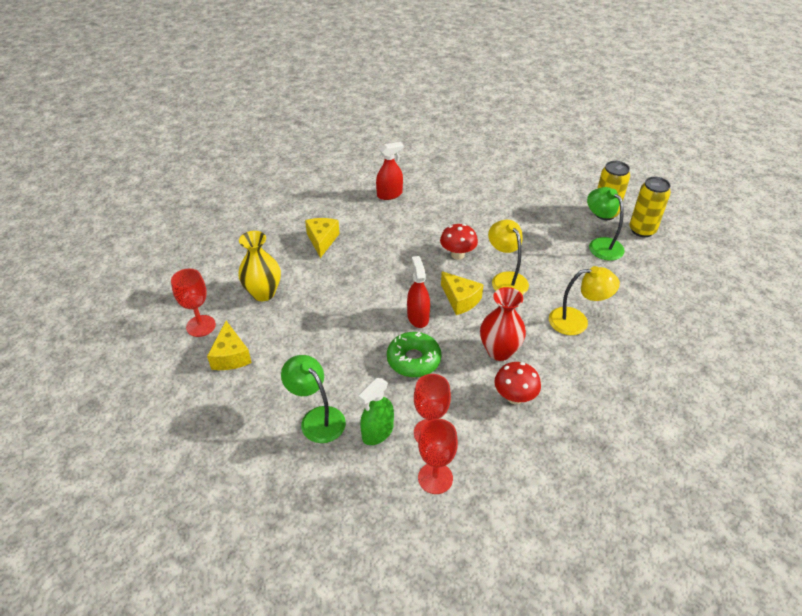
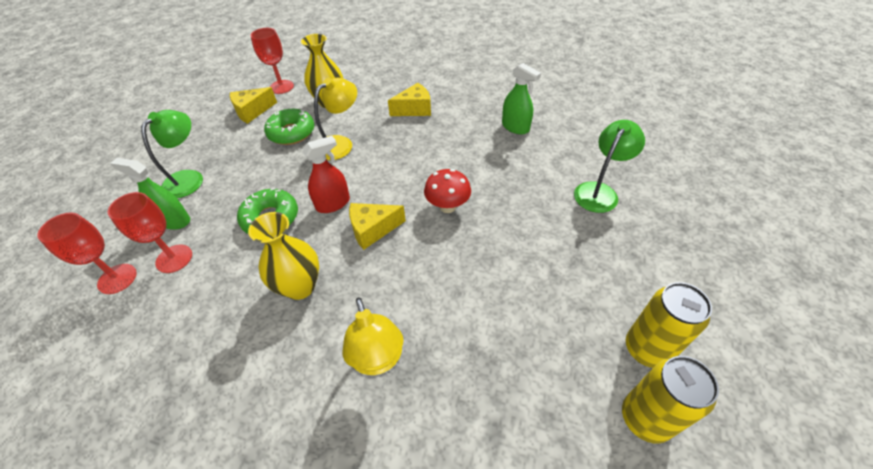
camera: 70 degrees right, 5 degrees up
(296, 329) = (291, 133): none -> green donut
(389, 194) = (515, 127): red spray bottle -> green spray bottle
(460, 300) = (372, 229): yellow cheese -> yellow cheese turned 45 degrees clockwise
(499, 351) = (300, 286): red vase -> yellow vase
(506, 279) = (427, 261): yellow lamp -> yellow lamp (340, 144)
(514, 397) = (229, 320): red mushroom -> none
(600, 244) = (563, 358): green lamp -> green lamp (599, 191)

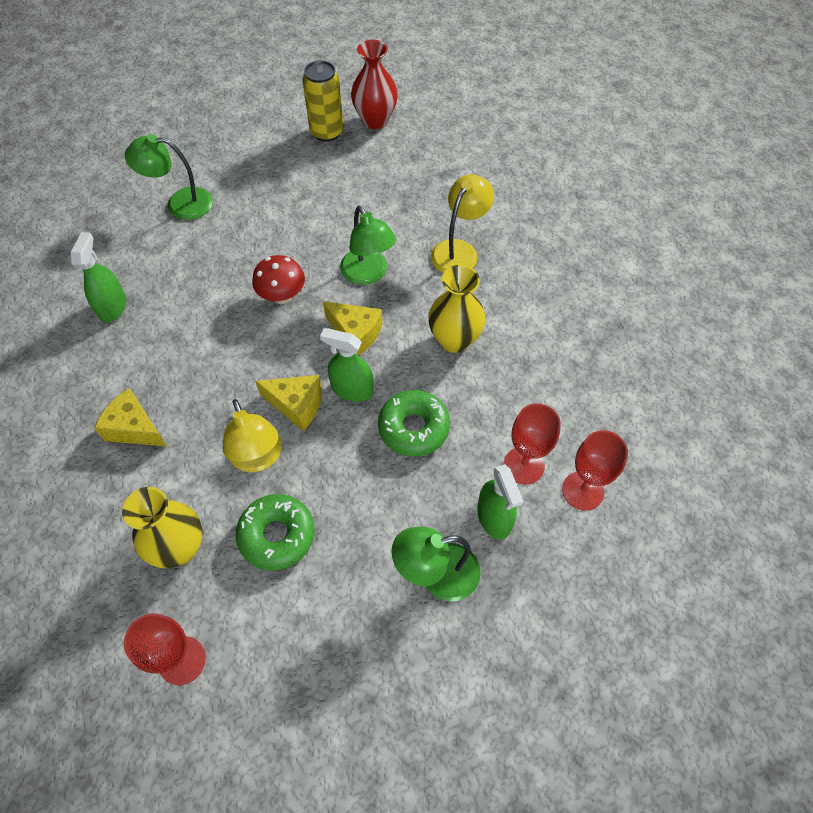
camera: 130 degrees left, 10 degrees up
(252, 111) = (268, 639): yellow cheese -> yellow cheese (297, 405)
(333, 204) = (352, 389): red spray bottle -> green spray bottle
(340, 144) = (258, 458): yellow lamp -> yellow lamp turned 120 degrees counterclockwise
(418, 269) = (368, 274): none -> green lamp
(645, 418) = (375, 120): yellow can -> red vase

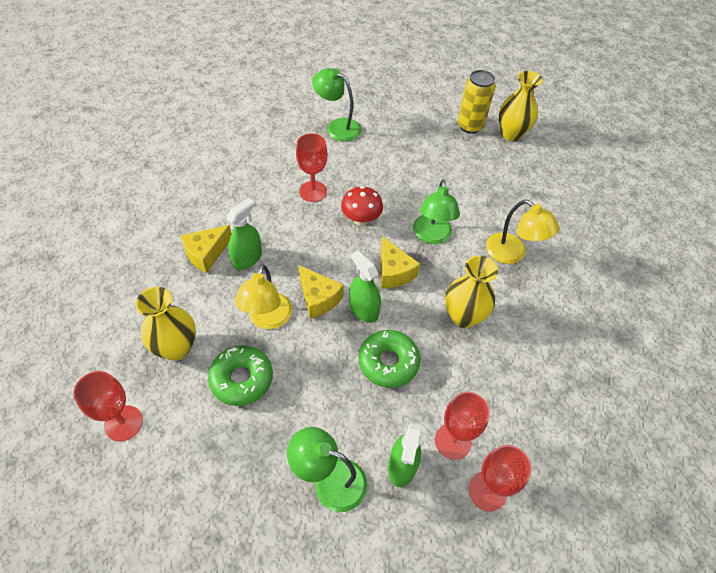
camera: 30 degrees right, 5 degrees down
(112, 307) = (249, 170): green spray bottle -> green spray bottle (247, 258)
(134, 428) = (206, 254): yellow cheese -> yellow cheese turned 105 degrees counterclockwise
(206, 292) = (313, 191): none -> red goblet
(375, 120) = (511, 134): red vase -> yellow vase
(459, 250) = (512, 254): yellow lamp -> yellow lamp turned 75 degrees clockwise

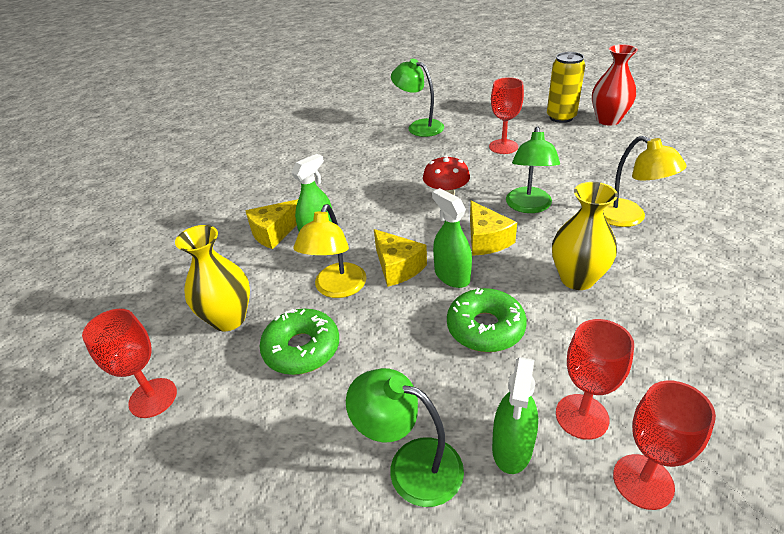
camera: 10 degrees right, 15 degrees down
(313, 191) = (393, 176): red goblet -> red goblet (503, 147)
(511, 134) = (608, 120): yellow vase -> red vase

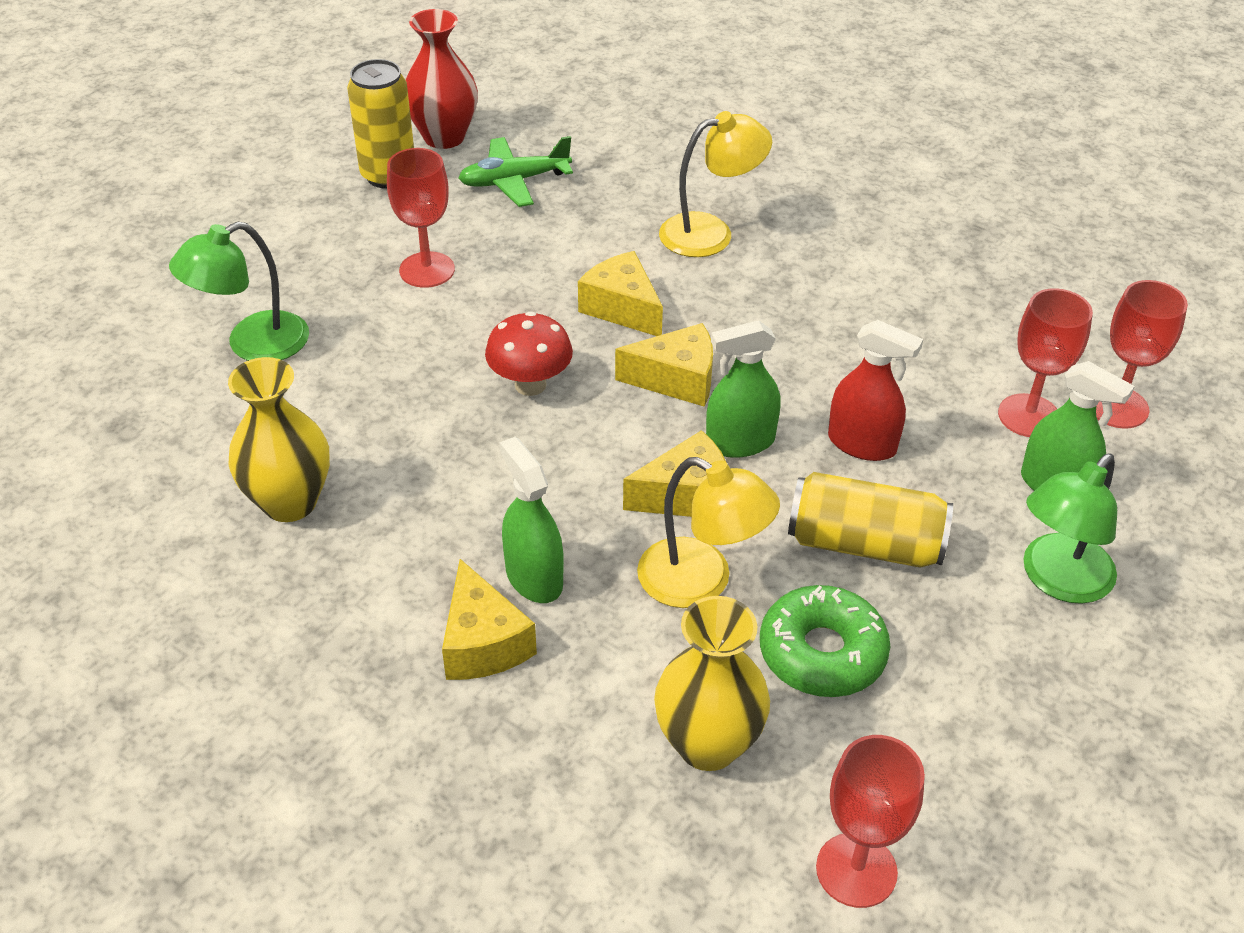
camera: 75 degrees left, 5 degrees up
(396, 348) = (864, 544): none -> yellow can
(485, 328) = (862, 444): green donut -> red spray bottle
(528, 206) = (622, 308): green lamp -> yellow cheese
(577, 279) = (808, 328): yellow vase -> yellow vase (290, 502)
(597, 147) = (514, 181): none -> green plane

